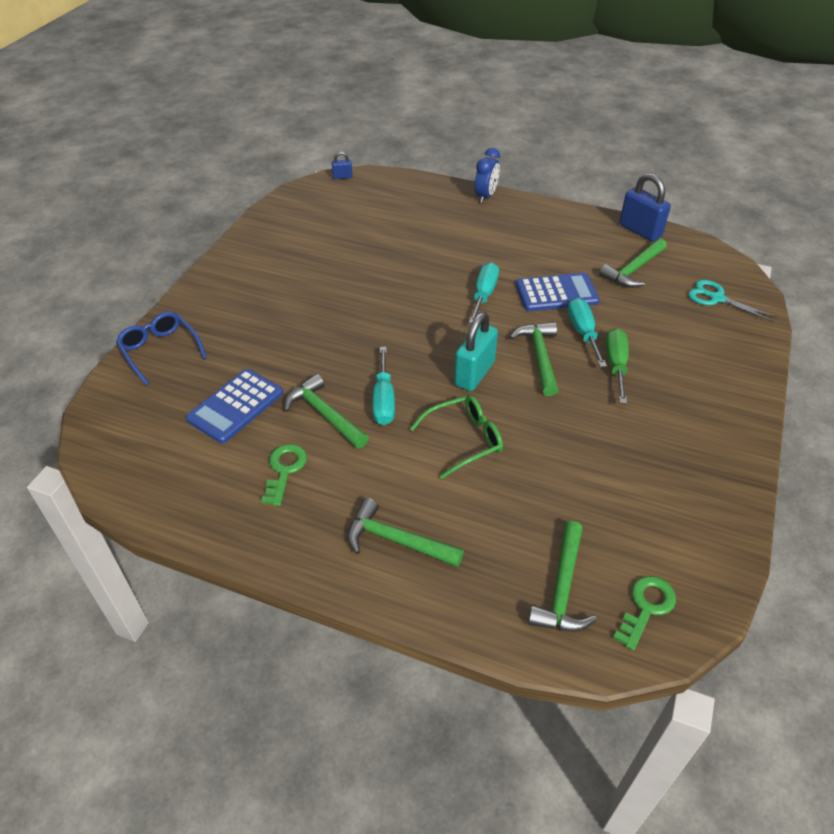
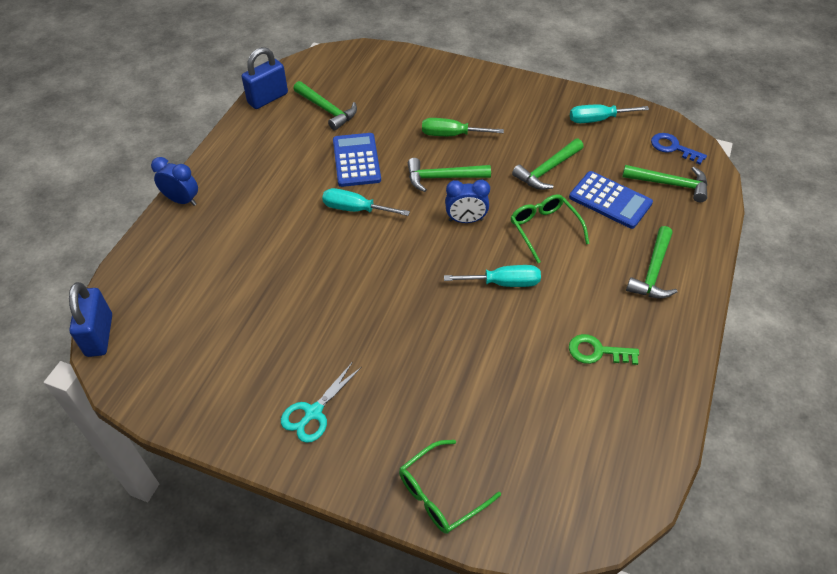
camera: 90 degrees left, 5 degrees up
(160, 350) = (440, 494): blue glasses -> green glasses
(235, 406) = (522, 402): blue calculator -> blue calculator (610, 200)
(324, 414) = (526, 326): green hammer -> green hammer (547, 170)
(342, 177) = (99, 335): blue padlock -> blue padlock, size x2.06
(474, 374) = (465, 220): turquoise padlock -> blue clock
(583, 333) = (411, 149): turquoise screwdriver -> turquoise screwdriver (597, 119)
(646, 607) = (673, 148): green key -> blue key
(716, 298) = (369, 70): turquoise scissors -> turquoise scissors (313, 412)

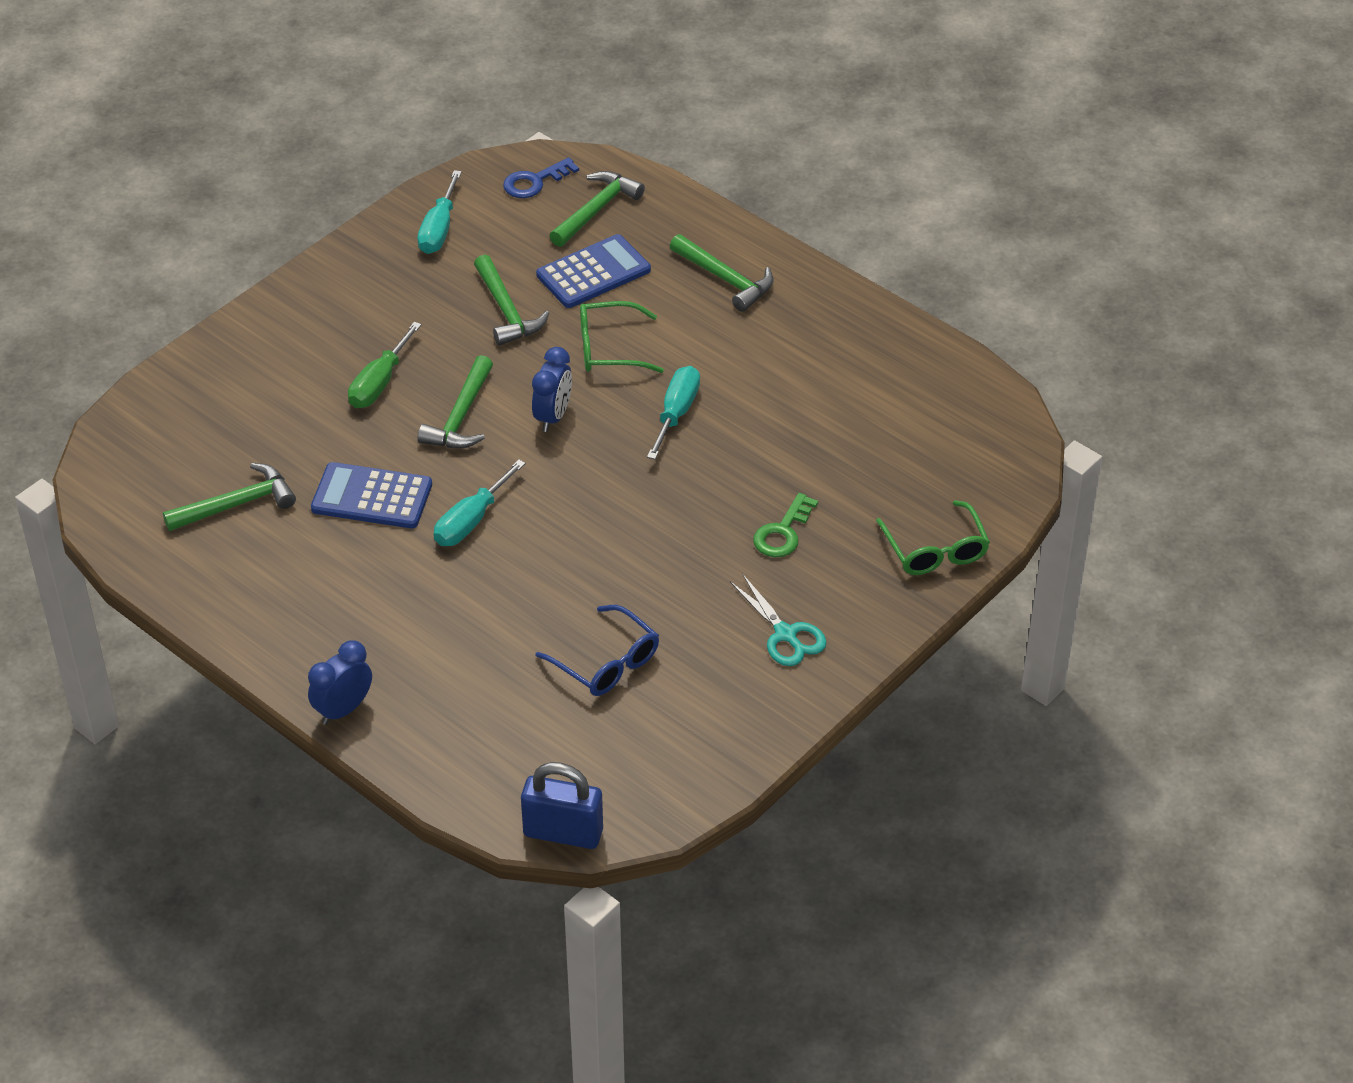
camera: 70 degrees left, 5 degrees down
(254, 314) = (607, 663): none -> blue glasses
(268, 98) = (162, 569): blue padlock -> none
(597, 351) = (814, 367): green key -> green key (783, 532)

